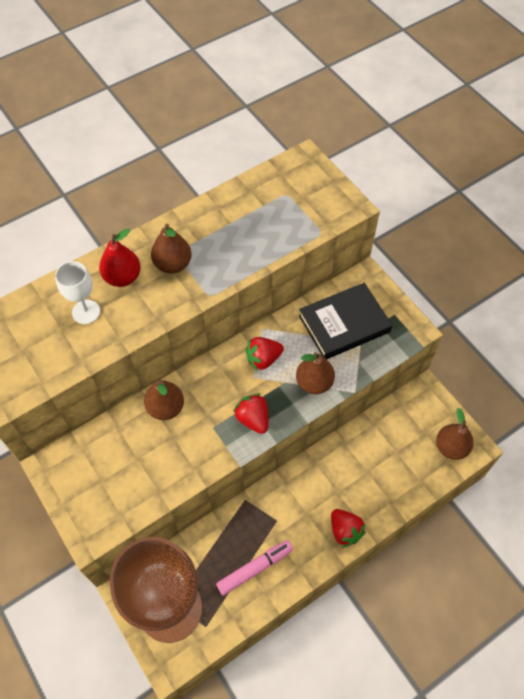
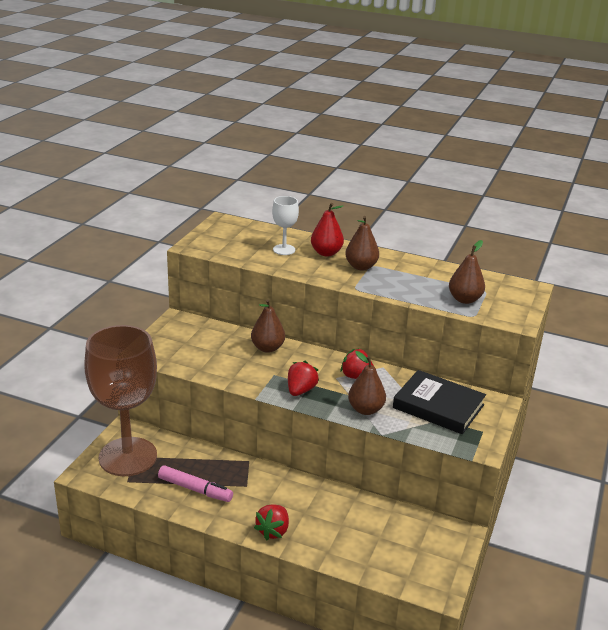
camera: 55 degrees right, 30 degrees down
(451, 447) = (422, 574): brown pear -> brown pear (464, 299)

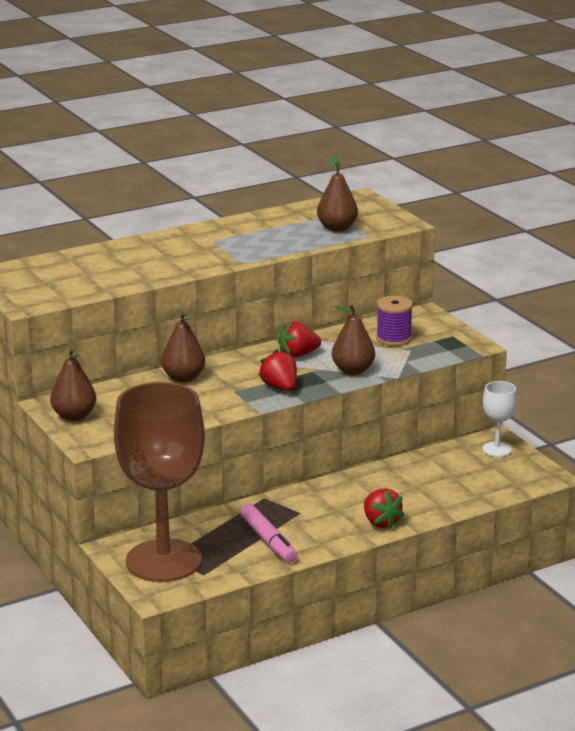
camera: 50 degrees left, 5 degrees down
(195, 489) = (268, 541): pink marker -> pink marker turned 90 degrees clockwise
(284, 250) = (113, 266): white goblet -> white goblet (496, 449)
(326, 253) = (154, 250): red pear -> none
(361, 267) = (208, 246): brown pear -> brown pear (74, 416)
(438, 406) = (393, 338): black book -> purple spool

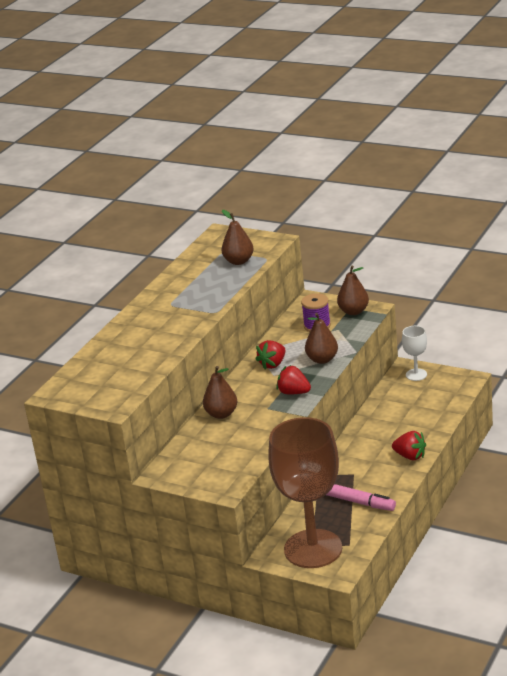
camera: 30 degrees left, 5 degrees up
(74, 416) = (188, 475): brown pear -> brown pear (353, 311)

